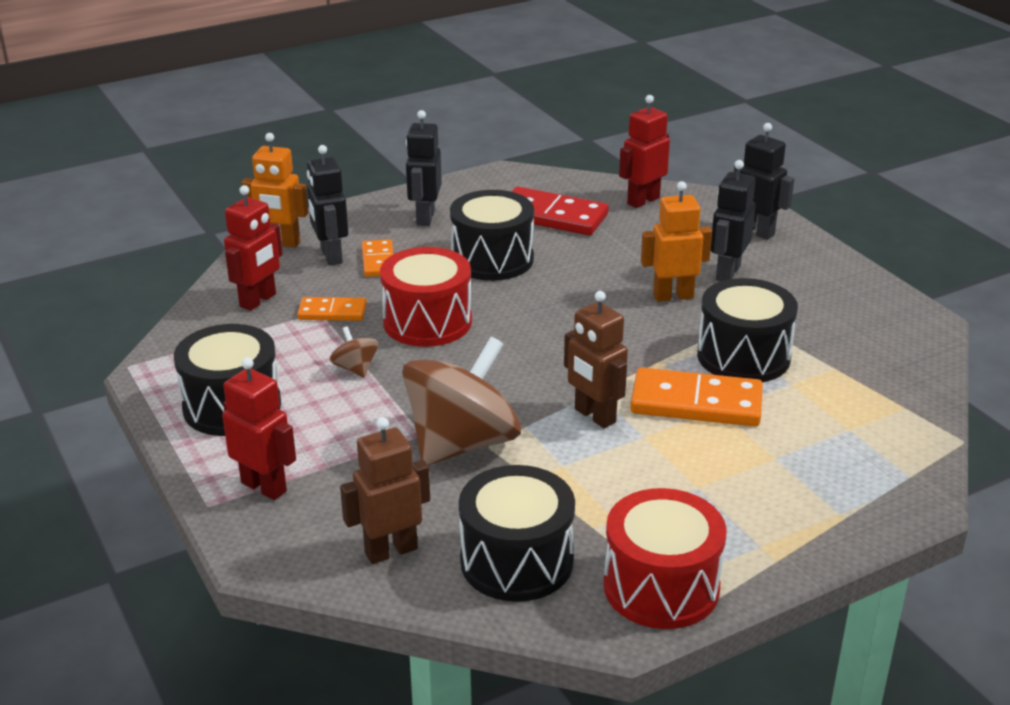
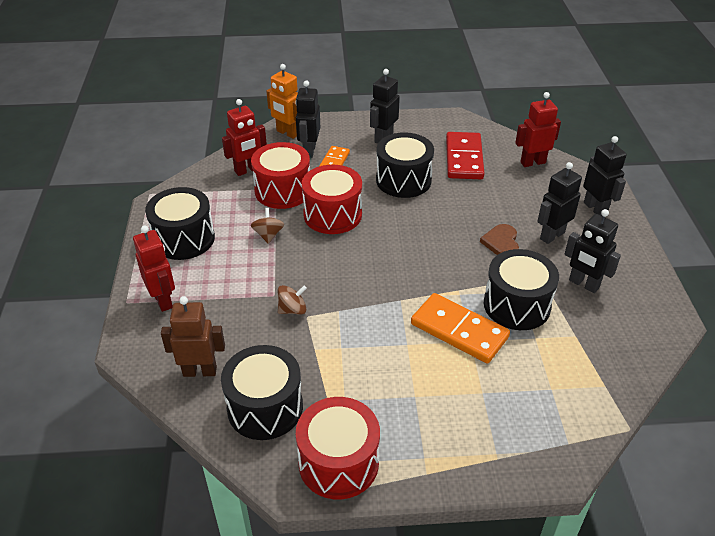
camera: 25 degrees right, 10 degrees up
(332, 312) = (283, 191): orange domino -> red drum
(462, 443) = (292, 310): brown spinning top -> brown spinning top, size x0.42
(552, 216) = (464, 158): red domino -> red domino turned 45 degrees clockwise
(594, 416) = (386, 318): brown robot -> none
(673, 296) = (501, 242): orange robot -> brown heart
(803, 313) = (583, 284): none -> black robot

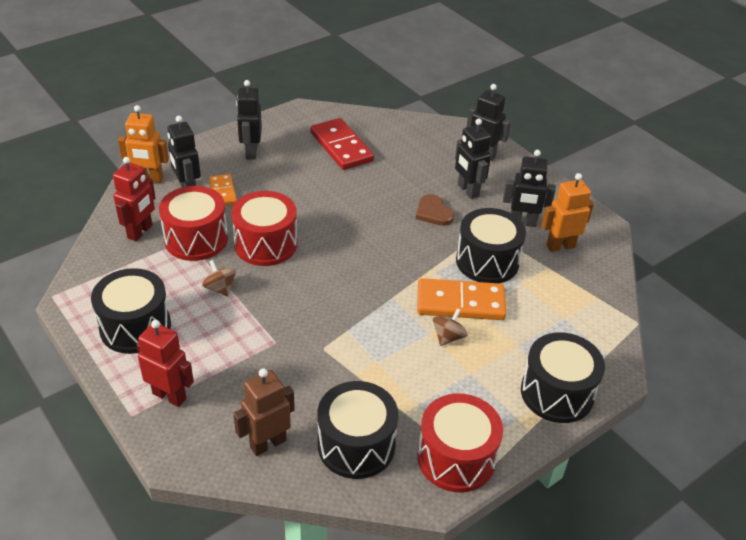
camera: 35 degrees left, 0 degrees up
(292, 310) = (305, 348): brown spinning top -> brown spinning top (448, 337)
(403, 180) = (304, 187): black drum -> black drum (557, 393)
(532, 162) = (402, 130): red robot -> none
(552, 235) = (468, 190): black robot -> black robot turned 45 degrees counterclockwise
(605, 321) = (560, 246): none -> orange robot

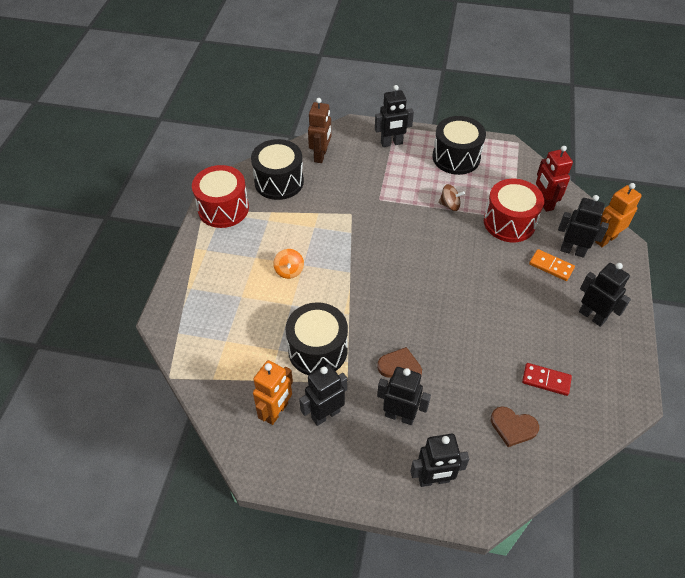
camera: 140 degrees right, 10 degrees up
(169, 396) = (391, 143): red robot -> black robot
(265, 244) = (468, 250): red drum -> none
(341, 147) = (546, 380): red domino -> red domino, size x0.57
(398, 143) = (513, 427): none -> brown heart
(448, 337) = (289, 271): brown spinning top -> orange spinning top
(460, 303) = (304, 300): orange domino -> none
(557, 393) = (193, 281): black drum -> none

